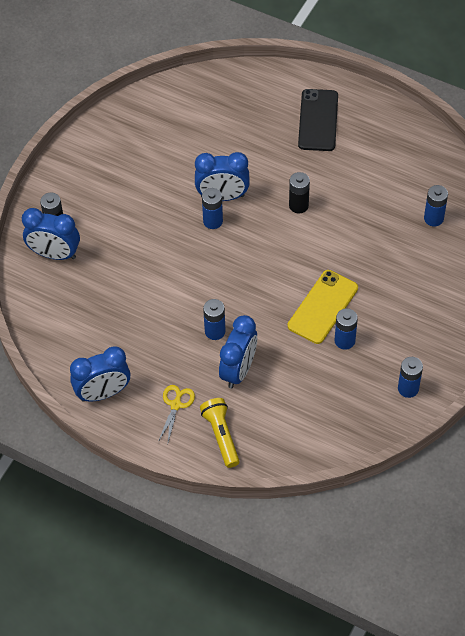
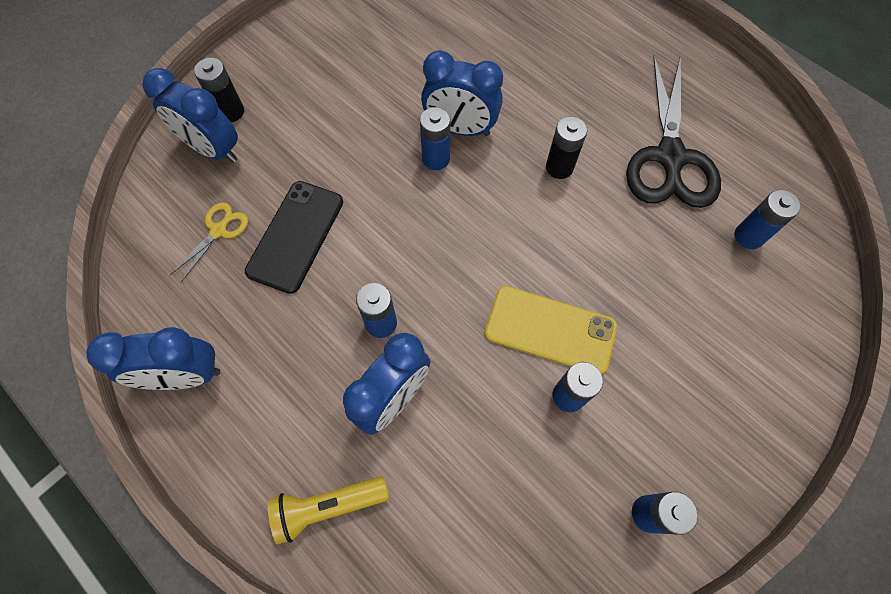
camera: 15 degrees right, 10 degrees up
(176, 404) = (280, 428): yellow scissors -> yellow scissors (219, 230)
(221, 435) = (328, 506): yellow flashlight -> yellow flashlight turned 105 degrees counterclockwise
(318, 120) = (618, 60): black phone -> black phone (295, 236)
(322, 307) = (550, 329): yellow phone -> yellow phone turned 60 degrees clockwise
(371, 180) = (670, 158): none -> black scissors

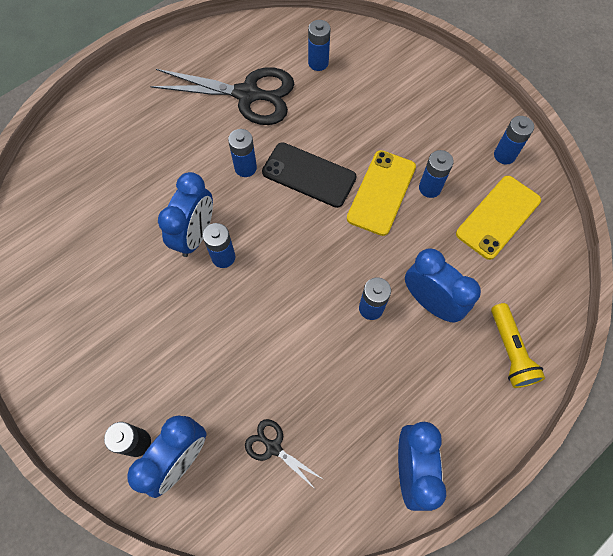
camera: 85 degrees left, 0 degrees up
(219, 230) = (273, 447): yellow scissors -> black scissors
(295, 236) = (286, 376): black phone -> black phone (309, 175)
(535, 498) = (498, 217): none -> yellow phone
(559, 167) = (245, 168): black battery -> blue battery

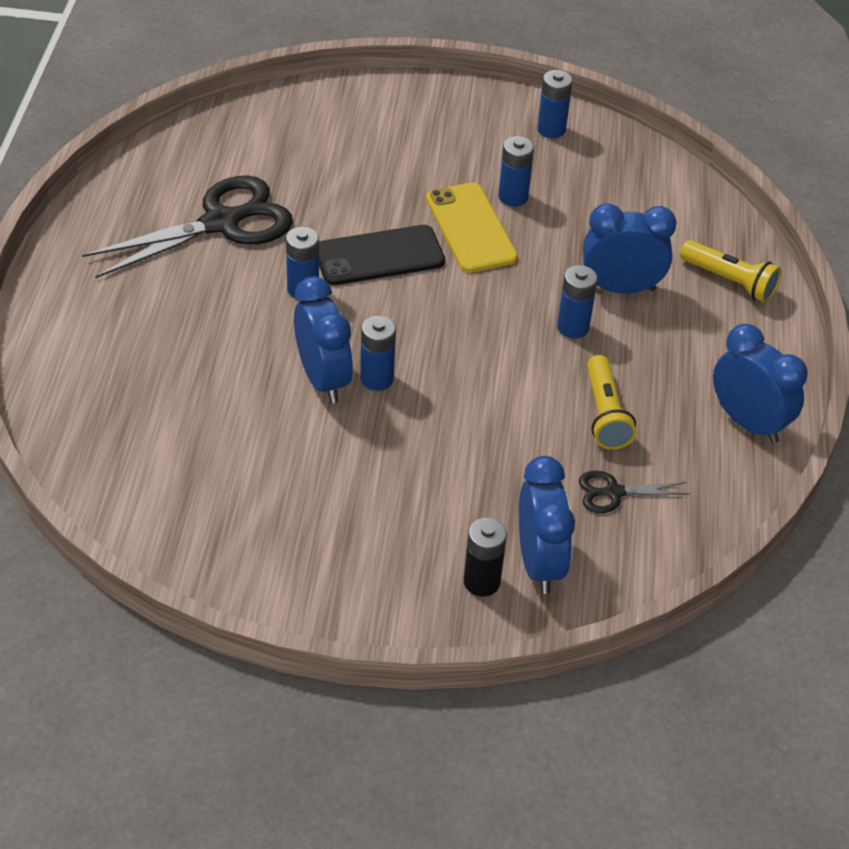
camera: 45 degrees left, 20 degrees down
(318, 63) = (266, 151): blue battery -> none
(326, 386) = (605, 414): none -> yellow flashlight
(498, 217) = (603, 184): yellow phone -> none

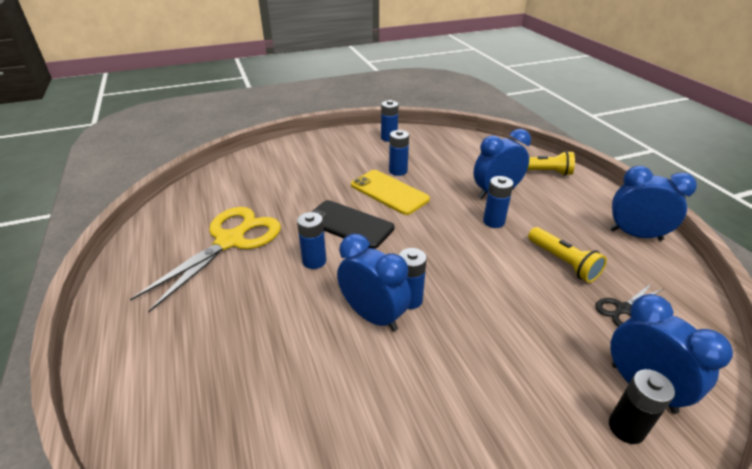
camera: 25 degrees left, 10 degrees down
(222, 223) = (230, 241): black scissors -> yellow scissors
(379, 256) = (349, 224): black phone -> black phone turned 75 degrees clockwise

